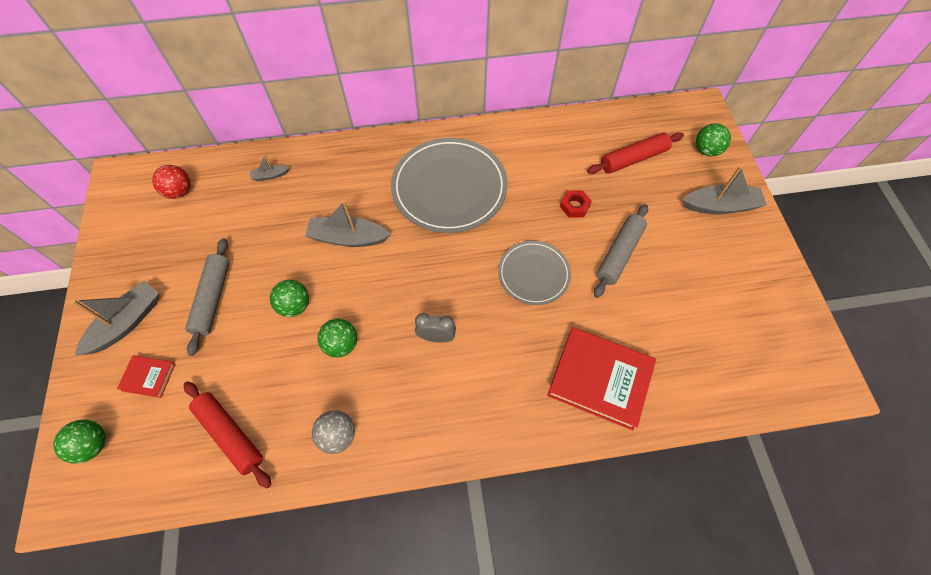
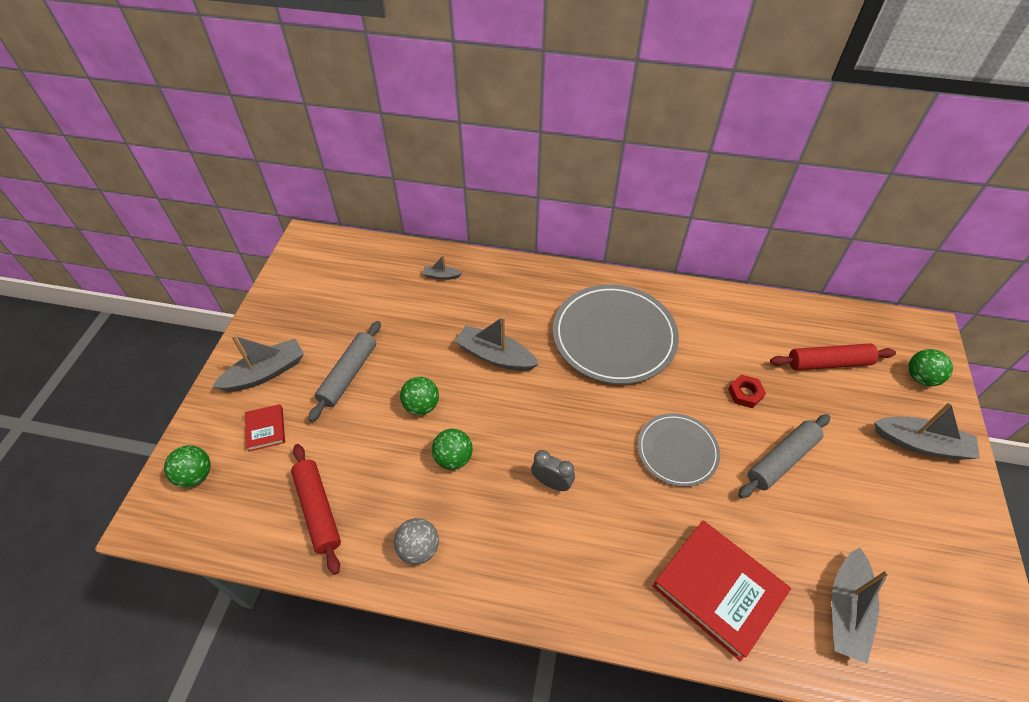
camera: 20 degrees right, 10 degrees down
(148, 377) = (266, 429): red book -> red book turned 45 degrees clockwise
(179, 191) = (354, 268): red ball -> none
(700, 360) = (846, 610): none -> grey boat

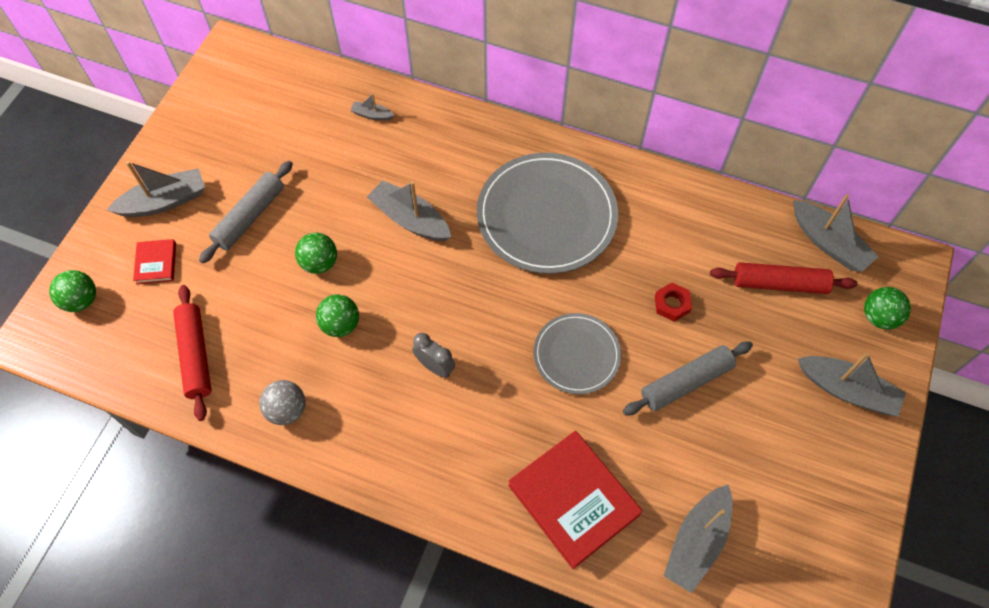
camera: 10 degrees right, 10 degrees up
(855, 324) = (828, 243): none -> grey boat

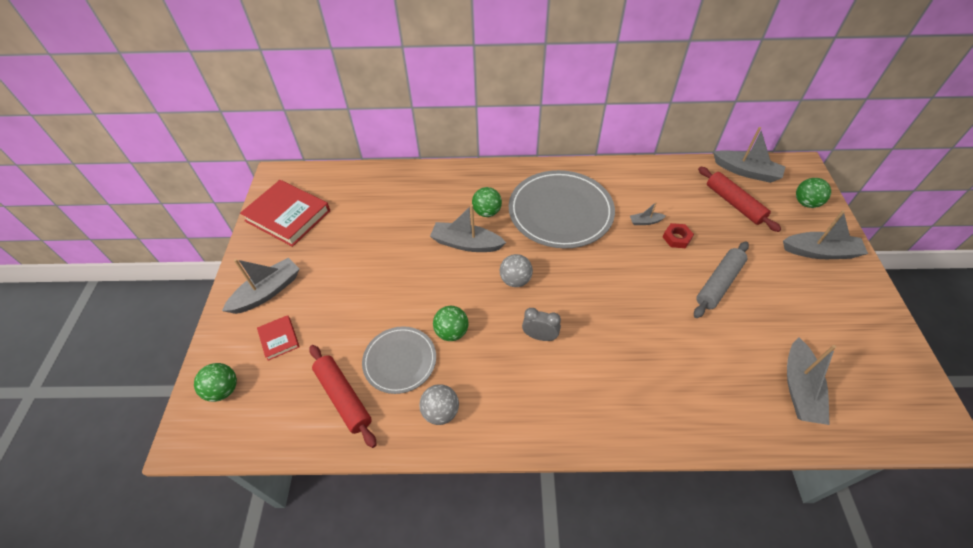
camera: 20 degrees left, 10 degrees down
(250, 217) = (343, 280): grey rolling pin -> none
(319, 263) = (413, 294): green ball -> green ball (487, 212)
(372, 115) = (403, 187): grey boat -> grey boat (645, 221)
(443, 287) = (515, 280): none -> grey ball
(573, 500) = (696, 393): red book -> red book (288, 216)
(576, 355) = (635, 292): grey plate -> grey plate (400, 361)
(779, 283) = (734, 203): red rolling pin -> red rolling pin turned 75 degrees clockwise

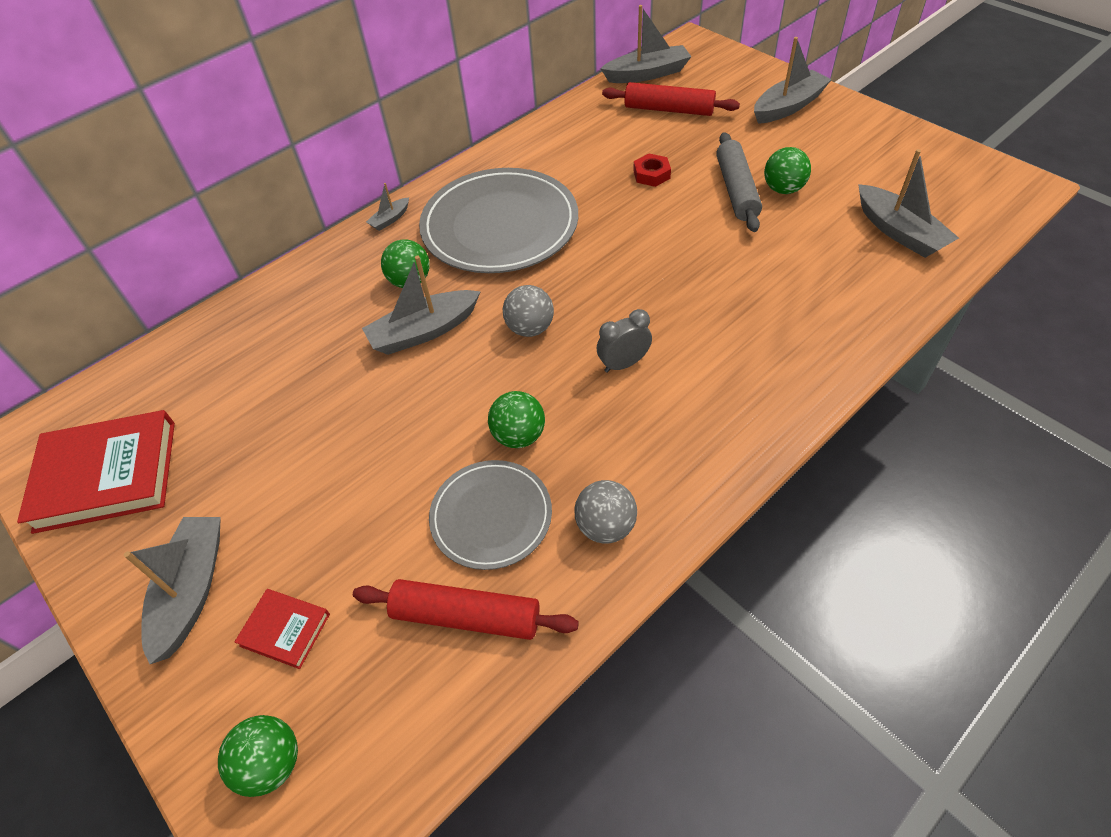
camera: 40 degrees left, 0 degrees up
(645, 221) = (603, 178): grey boat -> grey boat (390, 219)
(806, 203) = (730, 72): green ball -> green ball (783, 189)

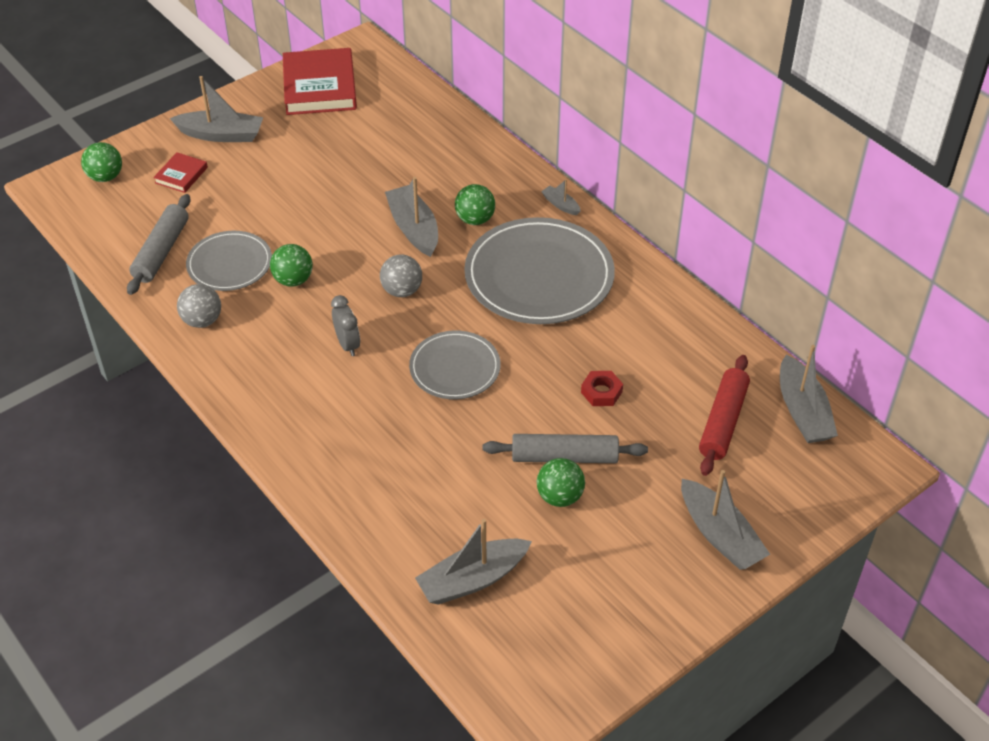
camera: 90 degrees right, 5 degrees down
(466, 616) = (161, 251): red rolling pin -> grey rolling pin
(642, 272) = (455, 368): none -> grey plate

